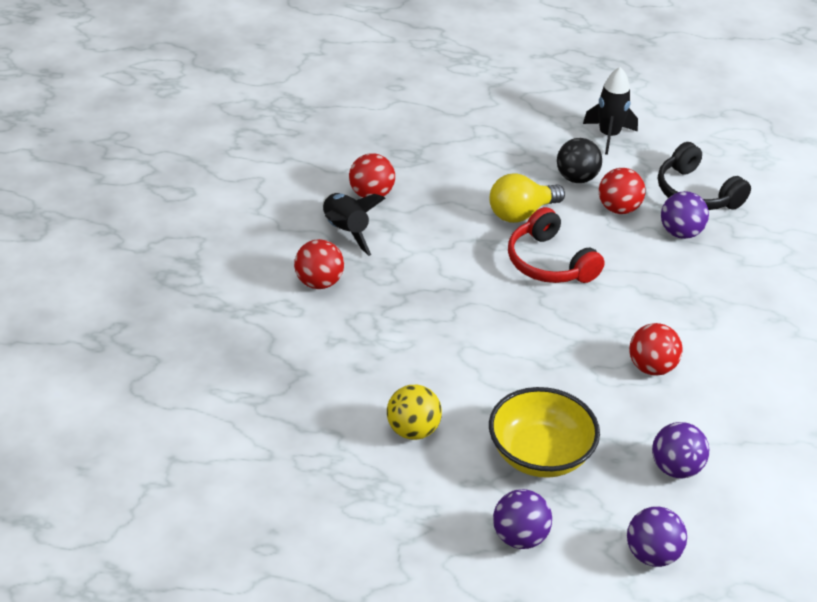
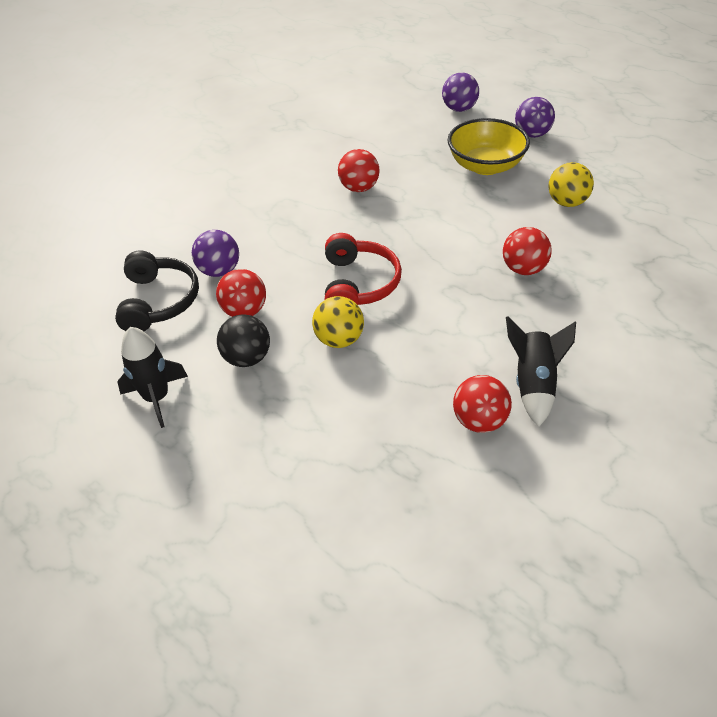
camera: 145 degrees left, 5 degrees up
(319, 282) = (589, 337): red ball -> red ball (523, 269)
(521, 213) = (339, 340): yellow light bulb -> yellow ball
(676, 468) = (404, 137): purple ball -> none

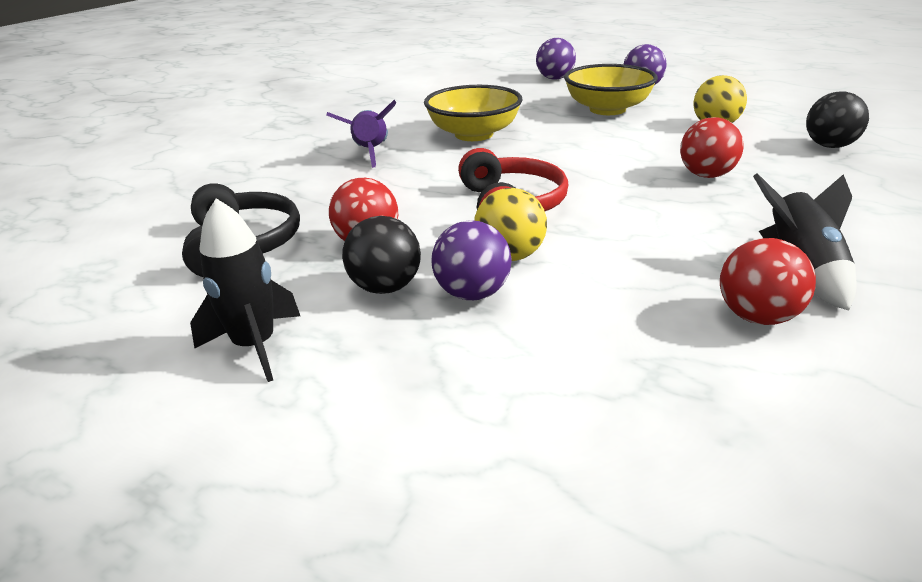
camera: 10 degrees left, 15 degrees down
(219, 271) = (322, 210): purple ball -> purple ball (472, 294)
(269, 203) = (370, 153): none -> purple rocket
(359, 188) = (474, 134): red ball -> yellow bowl
(646, 244) = (829, 146): none -> black ball

